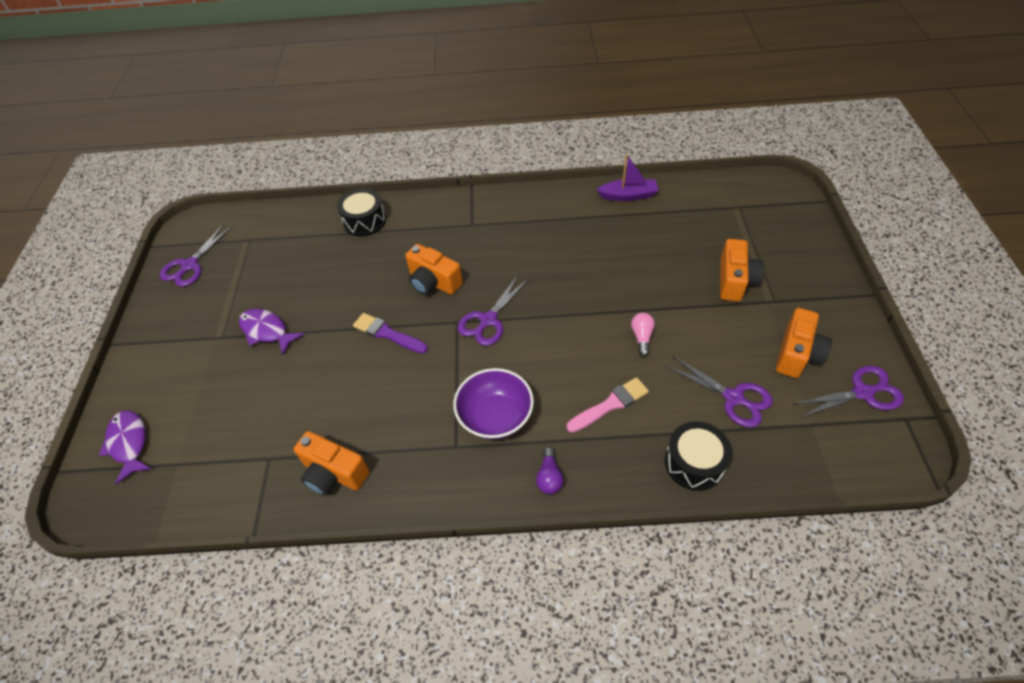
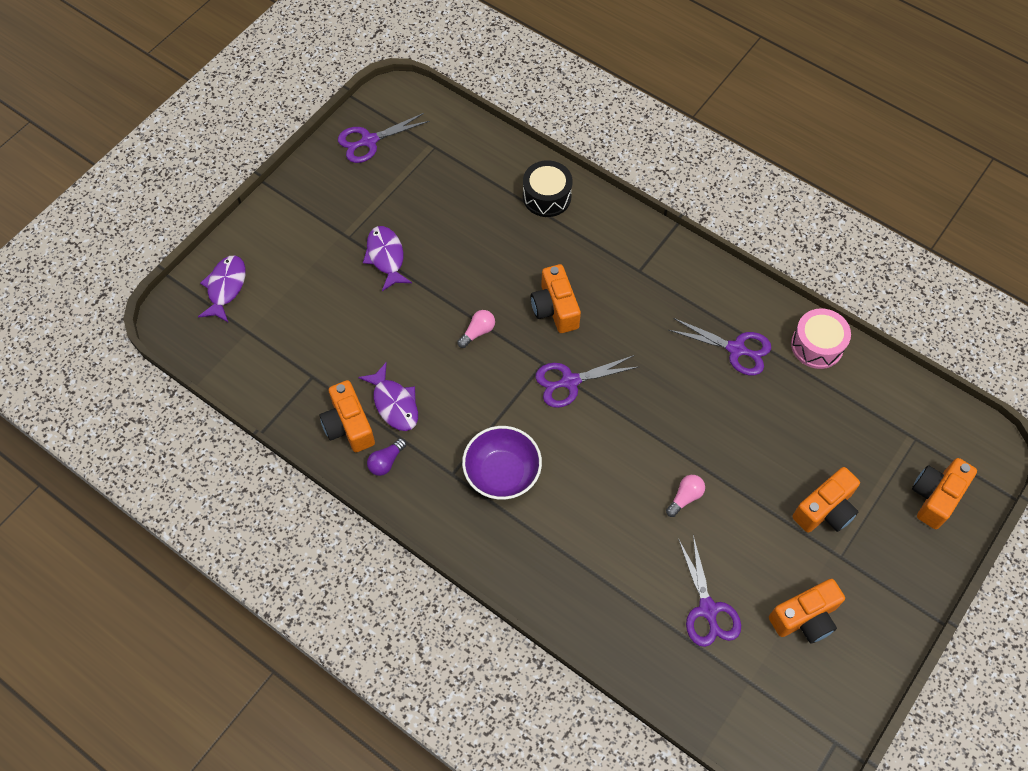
camera: 35 degrees right, 10 degrees up
(361, 429) = (394, 403): none -> purple fish
(387, 334) = (478, 332): purple brush -> pink light bulb
(549, 477) = (500, 554): purple light bulb -> purple light bulb (386, 461)
(610, 404) = (601, 534): pink brush -> none
(628, 196) = (817, 345): purple boat -> pink drum
(694, 463) = (620, 633): black drum -> none
(786, 229) = (935, 497): none -> orange camera
(862, 393) = (824, 693): purple scissors -> purple scissors (736, 349)

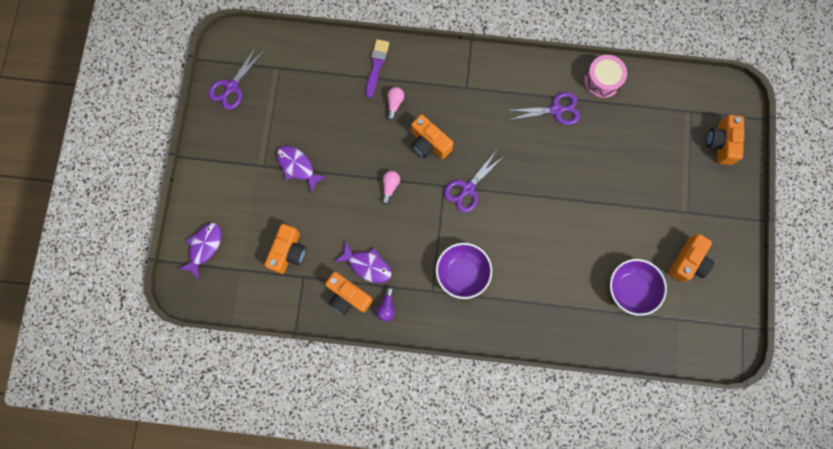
camera: 30 degrees left, 15 degrees up
(226, 287) = (204, 247): purple fish -> purple fish turned 45 degrees clockwise
(547, 197) = (376, 65): black drum -> purple brush
(685, 497) = (579, 226): pink light bulb -> pink light bulb (394, 104)
(708, 609) = (631, 289): purple scissors -> purple bowl
(825, 510) = (664, 187): orange camera -> orange camera (288, 252)

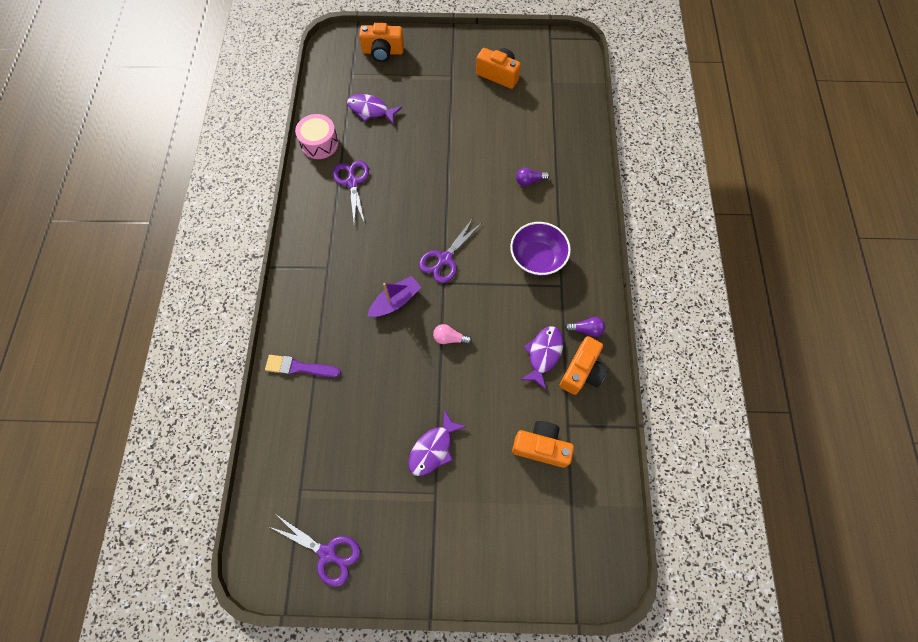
camera: 95 degrees left, 10 degrees down
(204, 247) = (550, 557): purple fish -> purple fish (371, 110)
(394, 104) = (348, 342): pink light bulb -> none
(429, 143) = (395, 301): orange camera -> purple boat
(468, 188) = (445, 259): purple scissors -> purple scissors turned 90 degrees clockwise
(549, 277) = (529, 181): none -> purple light bulb
(631, 289) = (530, 116): purple bowl -> none

